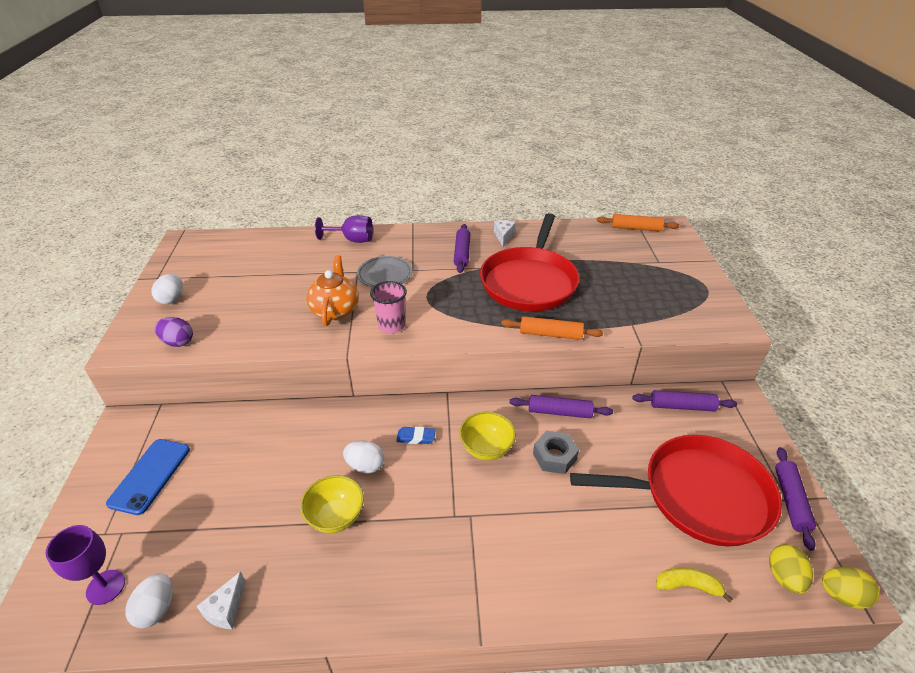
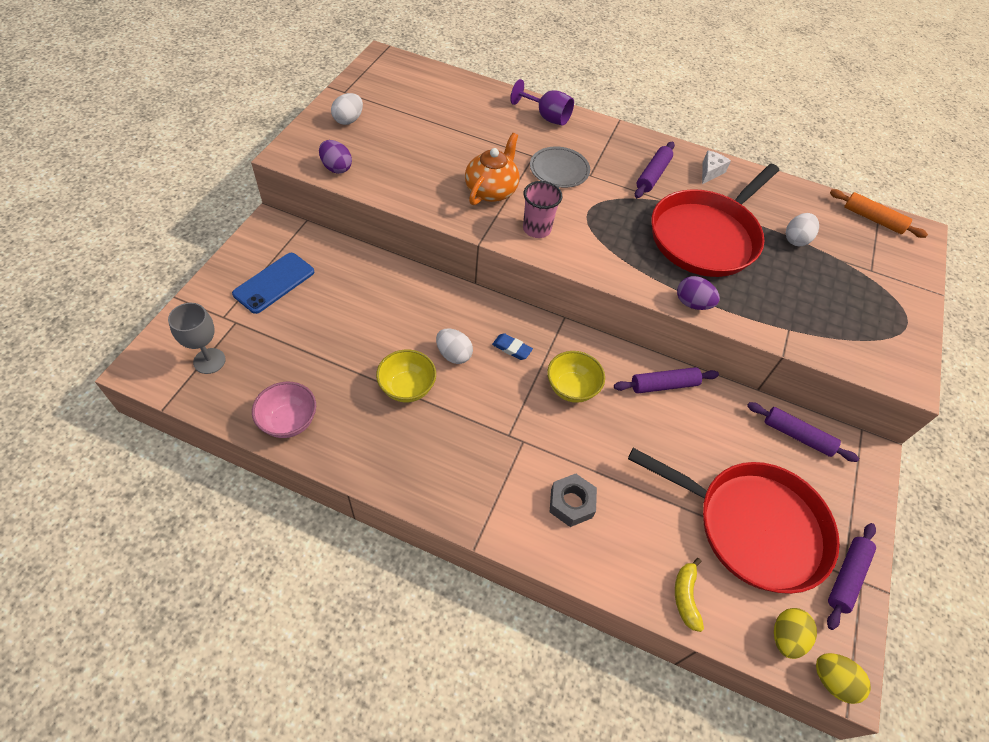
camera: 20 degrees right, 15 degrees up
(105, 587) = (209, 361): purple goblet -> grey goblet
(156, 609) = (239, 396): white egg -> white egg (796, 239)
(226, 609) = (289, 421): white cheese -> pink bowl
(550, 334) = (692, 303): orange rolling pin -> purple egg
(554, 456) = (632, 425): grey nut -> grey nut (571, 503)
(559, 412) = (664, 385): purple rolling pin -> purple rolling pin turned 45 degrees counterclockwise
(688, 586) = (685, 597): yellow banana -> yellow banana turned 120 degrees counterclockwise

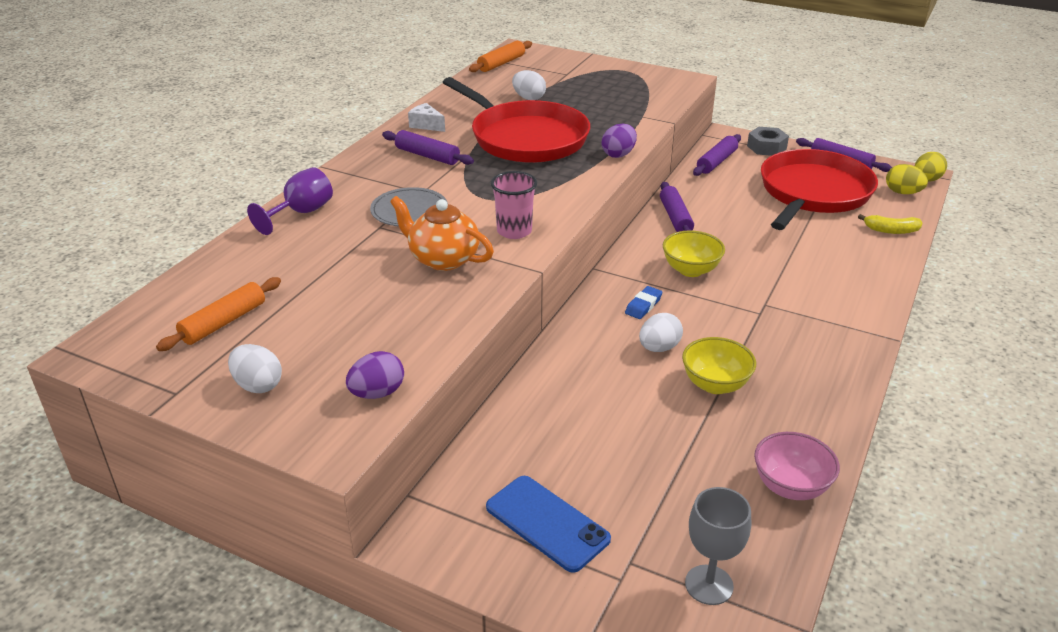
camera: 80 degrees left, 20 degrees down
(411, 99) = (224, 322): none -> orange rolling pin
(571, 503) = (826, 280): grey nut -> grey nut (766, 147)

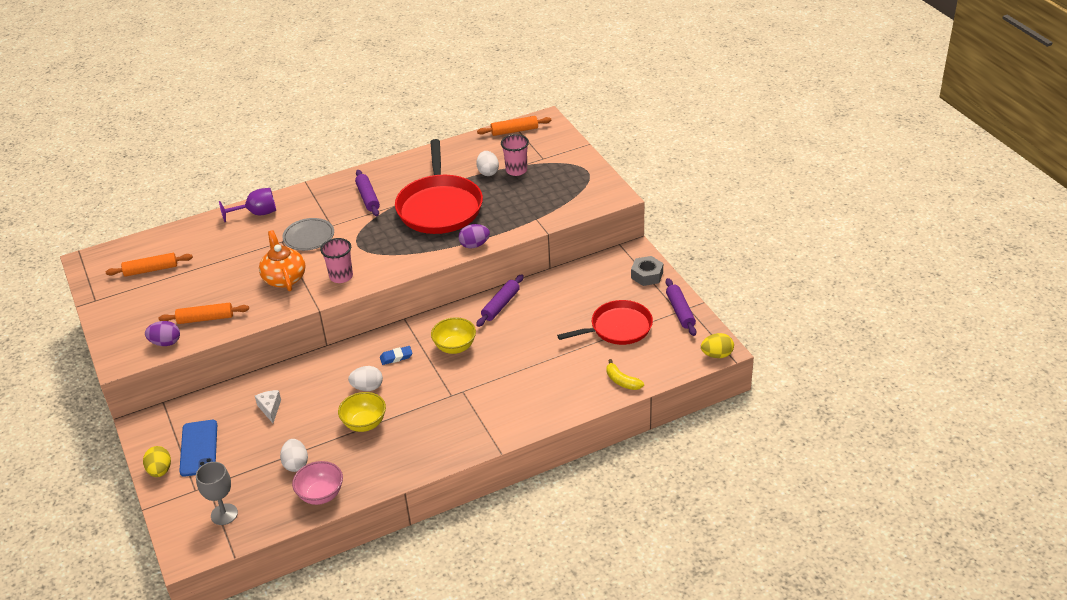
camera: 40 degrees right, 5 degrees up
(258, 385) = (127, 313): white egg -> white egg (296, 464)
(397, 341) = (205, 319): none -> orange rolling pin
(426, 125) = (398, 171): white cheese -> white cheese (270, 409)
(556, 89) = (516, 170): none -> pink cup
(716, 162) = (593, 272): purple rolling pin -> none
(813, 193) = (618, 328): red pan -> red pan, size x0.65
(902, 192) = (681, 357): yellow egg -> yellow egg (160, 471)

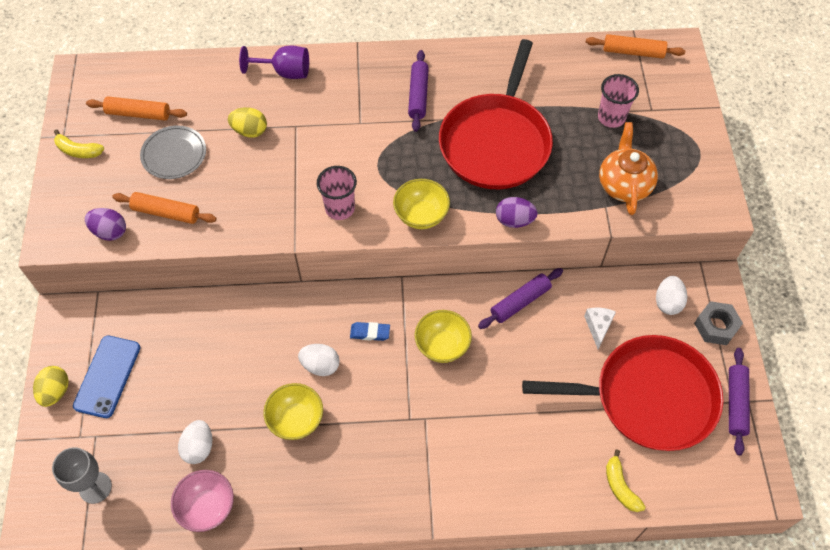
camera: 20 degrees right, 20 degrees up
(113, 305) = (78, 151): none -> yellow banana
(270, 409) = (203, 351): white cheese -> white cheese (598, 327)
(284, 278) = (275, 185): orange teapot -> orange teapot (624, 185)
(309, 236) = (328, 130): grey plate -> grey plate (174, 154)
(405, 262) = (421, 215): none -> yellow bowl
(488, 172) = (575, 107): white egg -> white egg (668, 302)
(618, 328) = (647, 397): red pan -> red pan, size x1.53
(717, 355) = (756, 495): yellow egg -> yellow egg (250, 131)

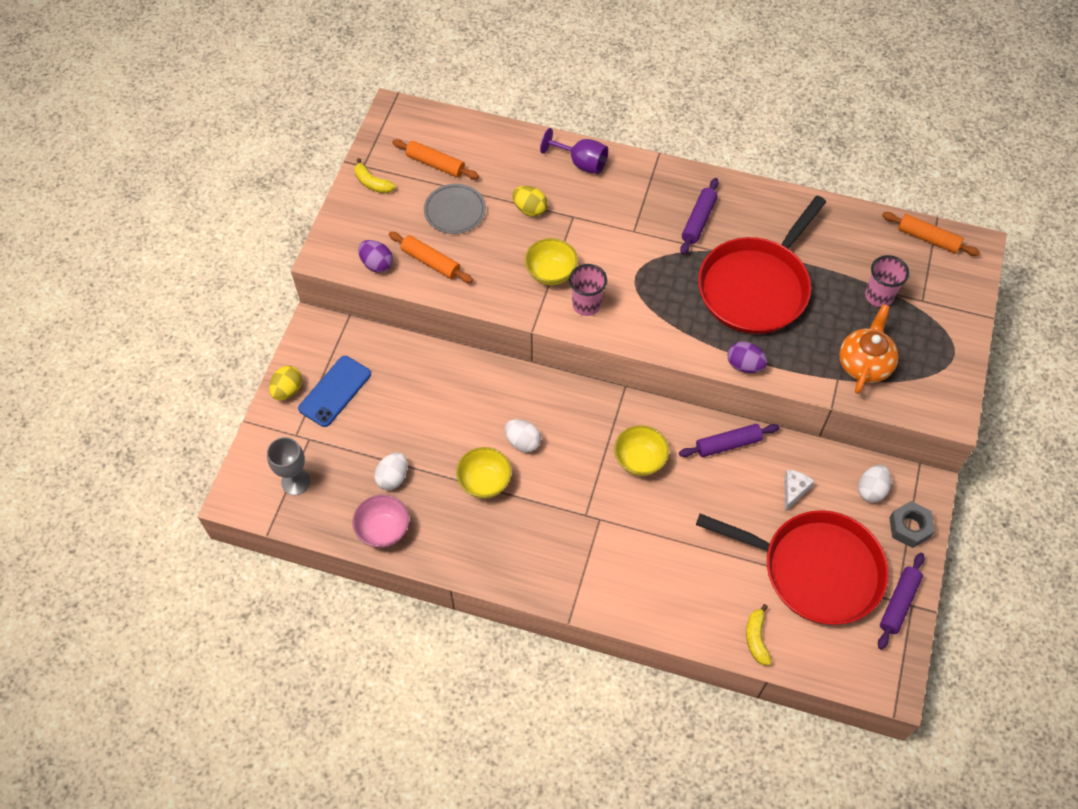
camera: 20 degrees right, 0 degrees up
(370, 333) = (577, 427): blue eraser -> none
(421, 215) = (659, 334): yellow bowl -> yellow bowl (551, 273)

